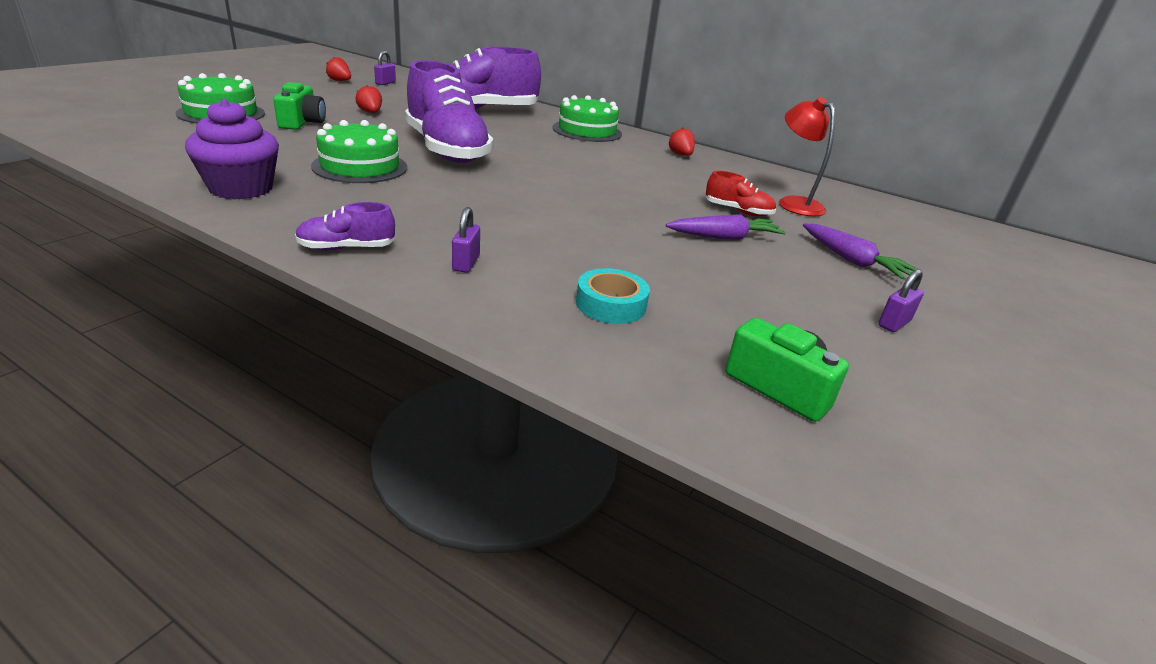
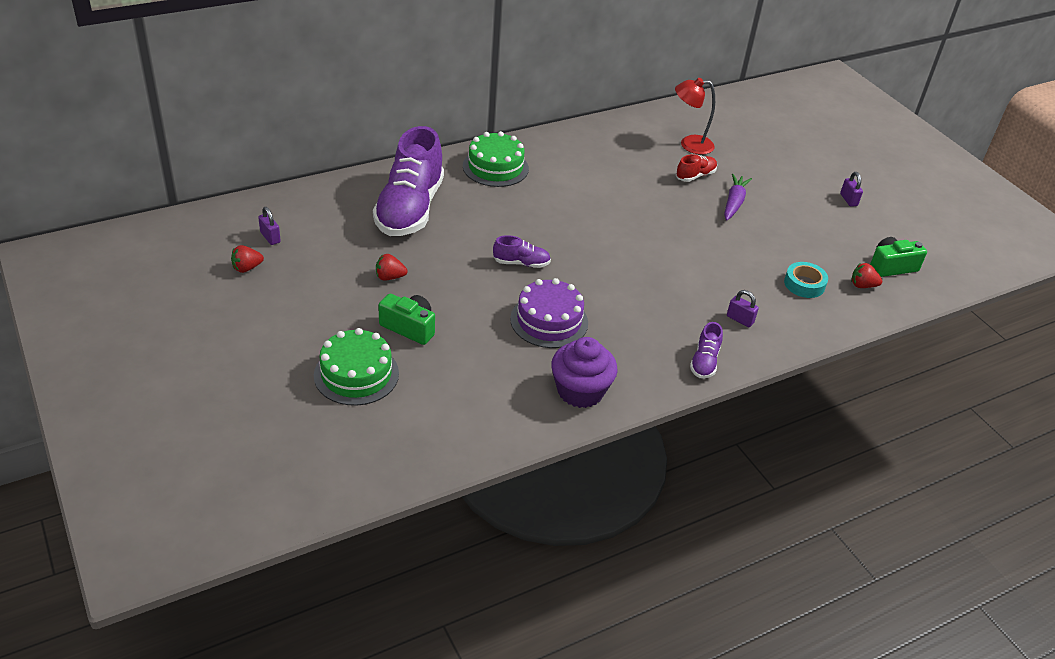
camera: 60 degrees left, 10 degrees up
(360, 166) = (549, 321): green cake -> purple cake
(446, 150) = (521, 263): purple shoe -> purple shoe, size x0.43
(680, 155) = (576, 146): red strawberry -> red strawberry (862, 285)
(852, 260) = (778, 171): purple carrot -> none

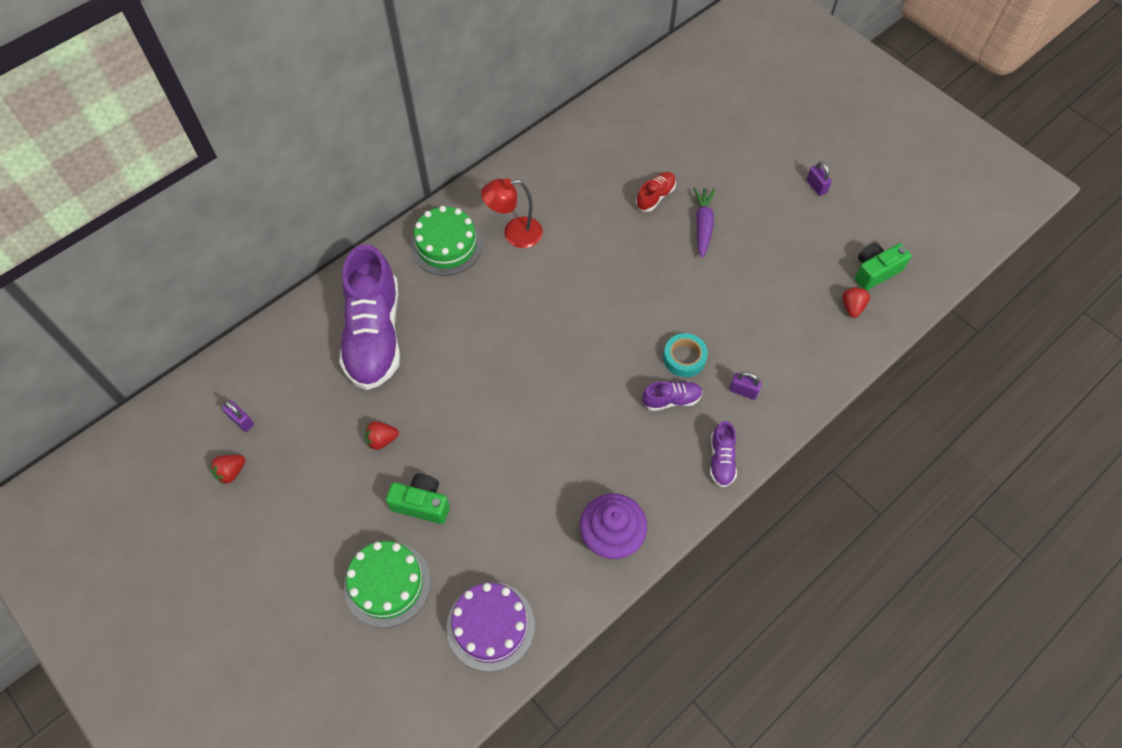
camera: 10 degrees left, 20 degrees up
(521, 263) = (509, 379): purple shoe -> purple shoe (671, 400)
(549, 321) = (558, 451): purple cake -> purple cake (490, 626)
(689, 144) = (639, 150): red lamp -> red lamp (514, 234)
(804, 284) = (795, 322): turquoise tape -> turquoise tape (684, 358)
(862, 285) = (852, 307): red strawberry -> red strawberry turned 105 degrees clockwise

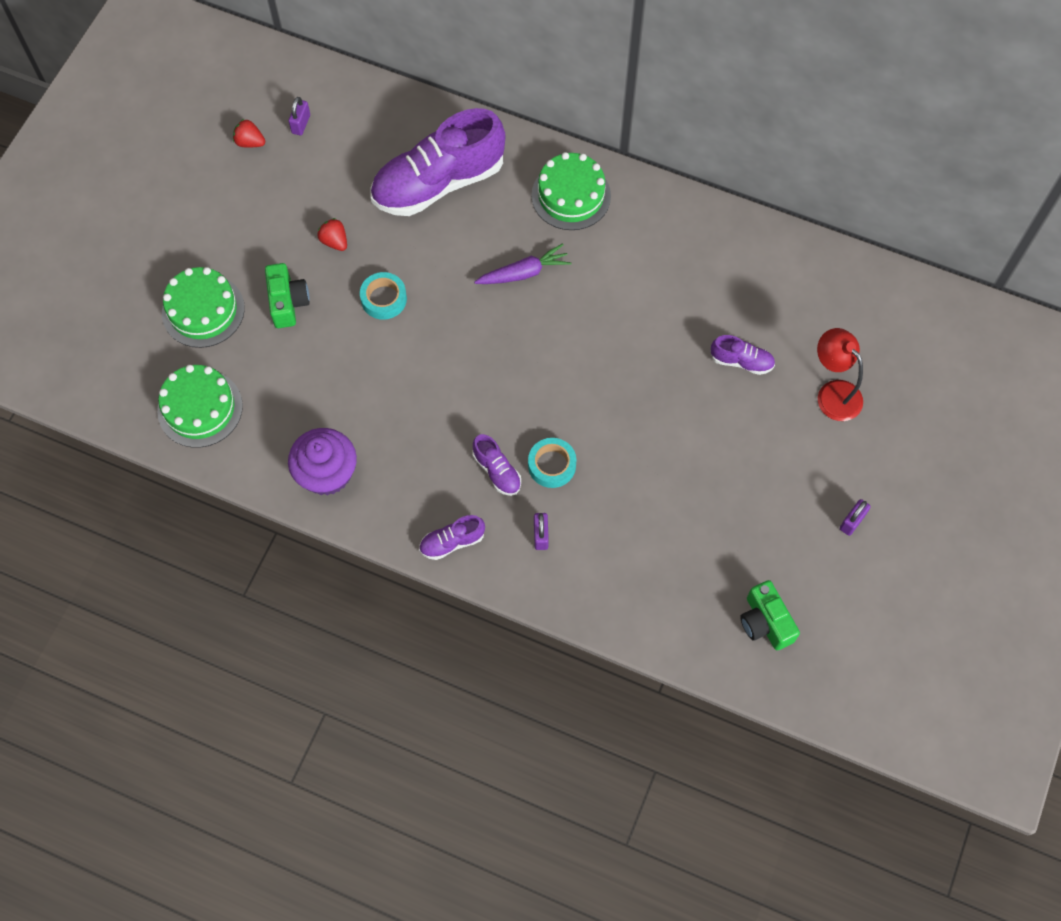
camera: 65 degrees right, 5 degrees up
(463, 422) = (384, 299): none -> turquoise tape
(490, 626) = (200, 408): purple cake -> green cake
(514, 234) = (618, 249): red lamp -> red lamp (833, 393)
(655, 196) = (741, 361): red shoe -> purple shoe
(703, 225) = (729, 422): purple carrot -> purple carrot (524, 273)
(852, 307) = (703, 611): red strawberry -> none
(875, 271) = (765, 622): green camera -> green camera turned 150 degrees counterclockwise

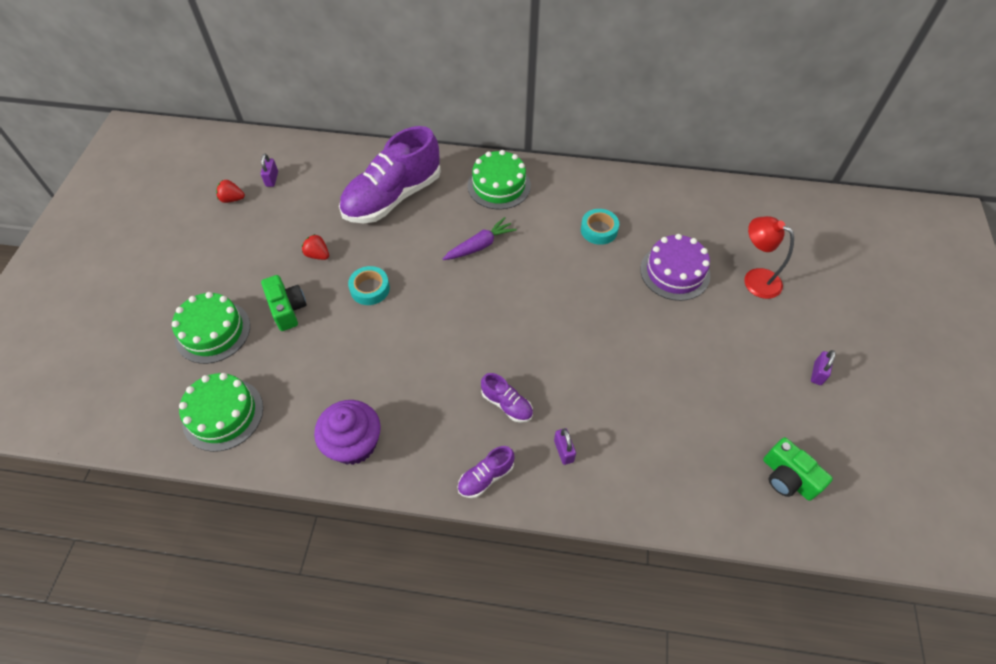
camera: 15 degrees left, 10 degrees down
(552, 465) = (552, 388): turquoise tape -> turquoise tape (599, 230)
(741, 361) = (675, 272): purple shoe -> purple cake

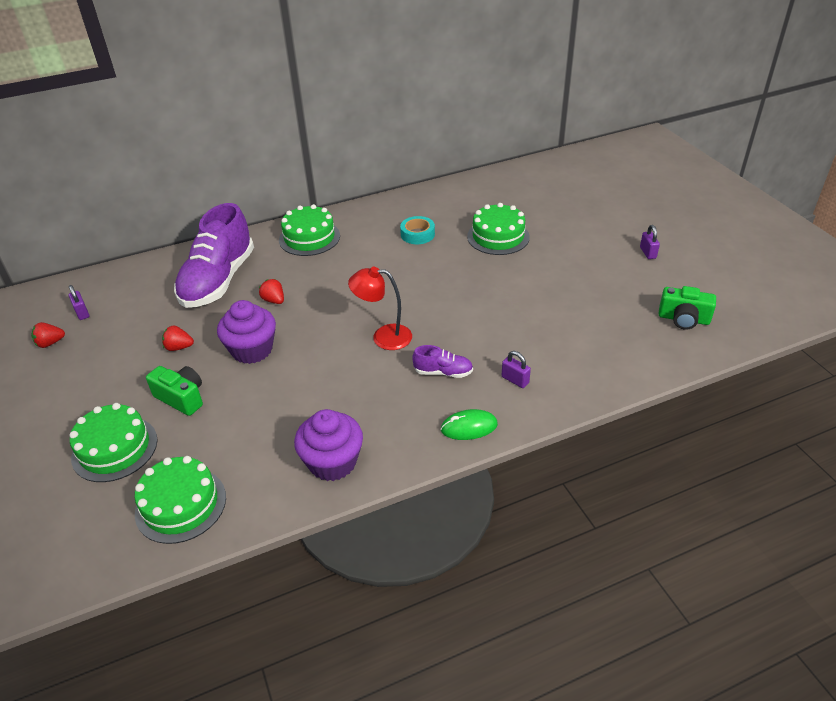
camera: 30 degrees left, 15 degrees down
(370, 289) = (252, 350): turquoise tape -> purple cupcake
(422, 244) = (274, 300): none -> red strawberry
(480, 245) = (327, 281): purple carrot -> none
(486, 477) = (469, 427): purple shoe -> green mouse
(675, 272) = (498, 236): purple cake -> green cake
(755, 279) = (558, 218): red lamp -> red lamp (383, 337)

